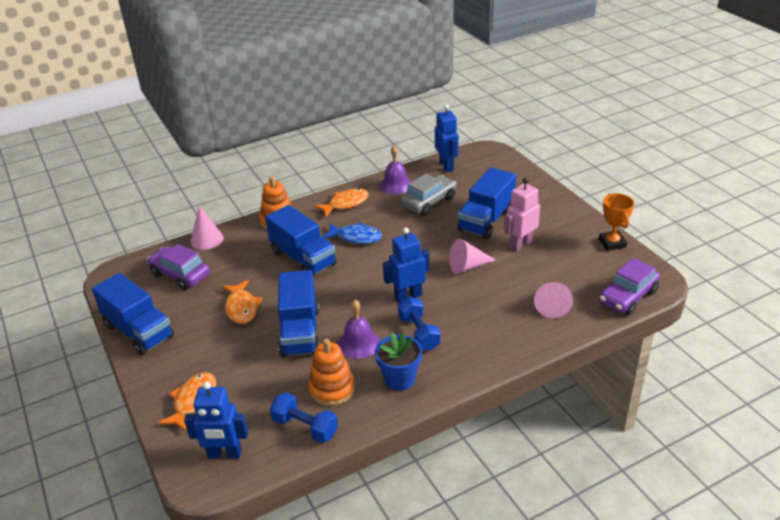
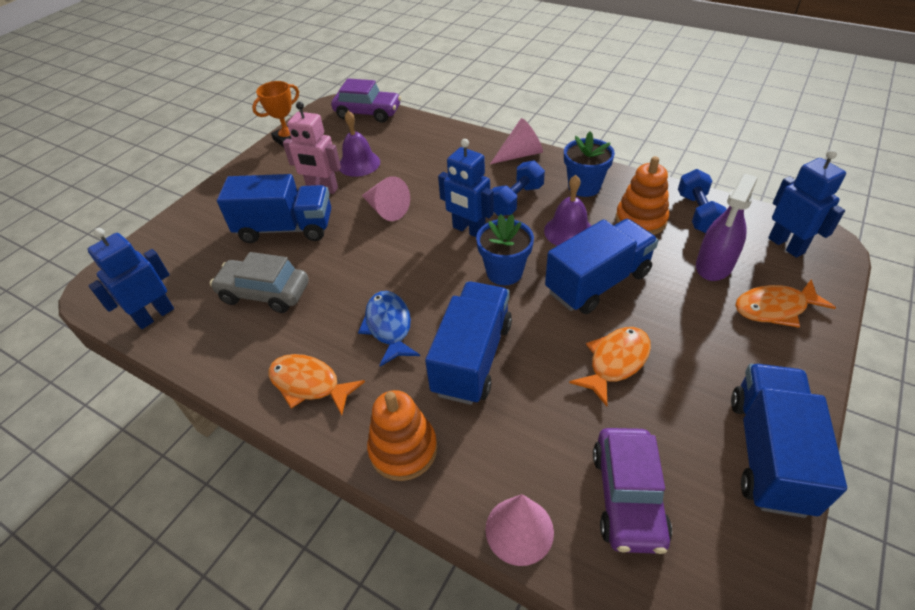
camera: 120 degrees left, 10 degrees up
(253, 398) = (714, 265): none -> purple spray bottle
(352, 296) = (504, 272): none -> blue flower pot
(396, 185) = (229, 349): purple bell -> purple bell (359, 163)
(551, 305) = (410, 143): pink cone -> pink cone (520, 154)

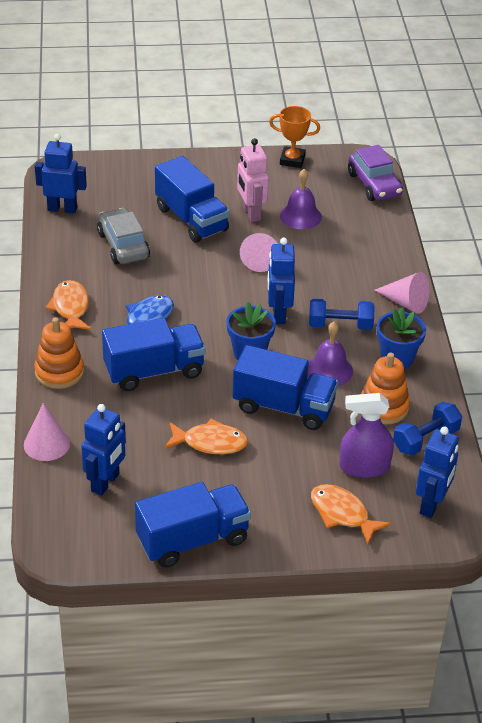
camera: 50 degrees right, 5 degrees down
(627, 497) = (105, 483): purple car -> blue robot

